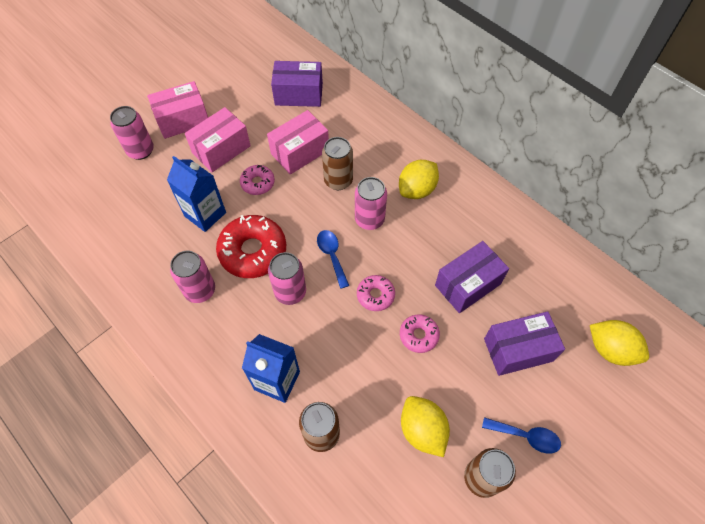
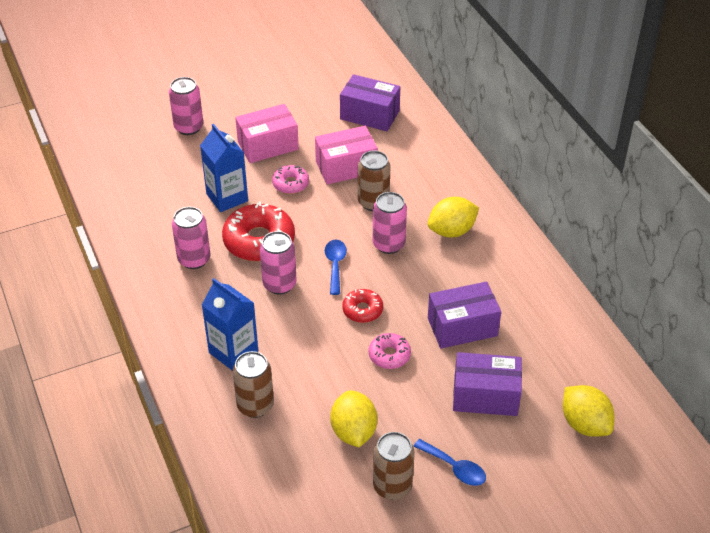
camera: 20 degrees right, 15 degrees down
(183, 120) = (241, 110): pink box -> none
(375, 295) = (362, 310): pink donut -> red donut

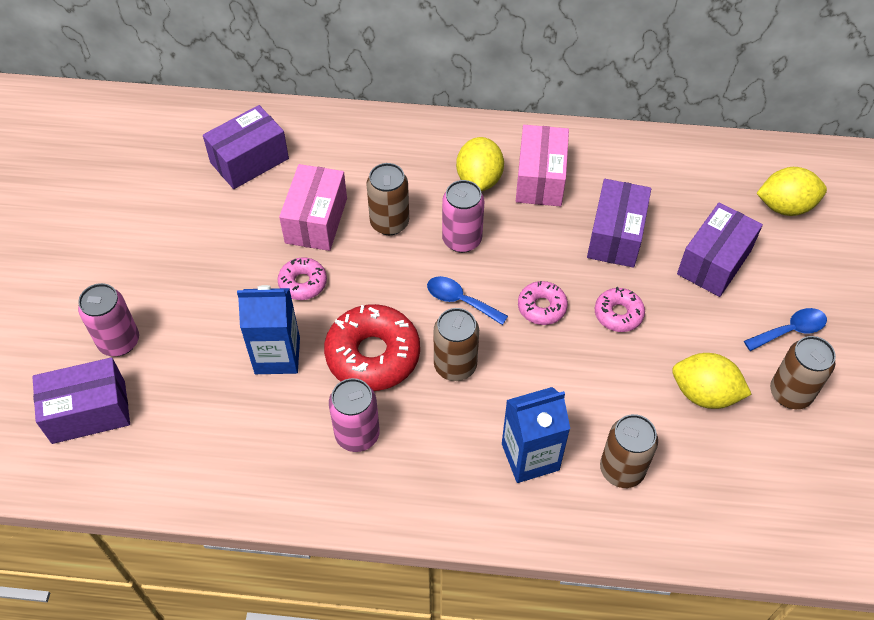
camera: 60 degrees left, 10 degrees up
(133, 139) = (89, 412): none -> purple box
(268, 146) = (221, 276): pink box -> pink box (540, 179)
(279, 284) = (455, 366): pink can -> brown can
(362, 310) = (542, 307): red donut -> pink donut

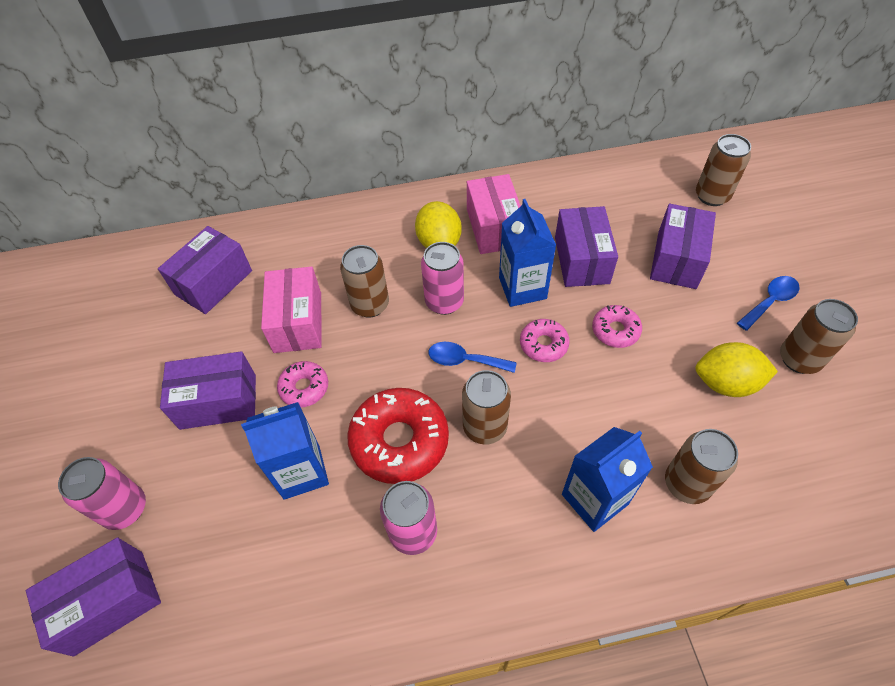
camera: 15 degrees left, 0 degrees up
(222, 273) = (218, 402): none -> purple box
(544, 247) = (522, 288): none -> blue carton
(785, 206) = (712, 196): yellow lemon -> brown can

